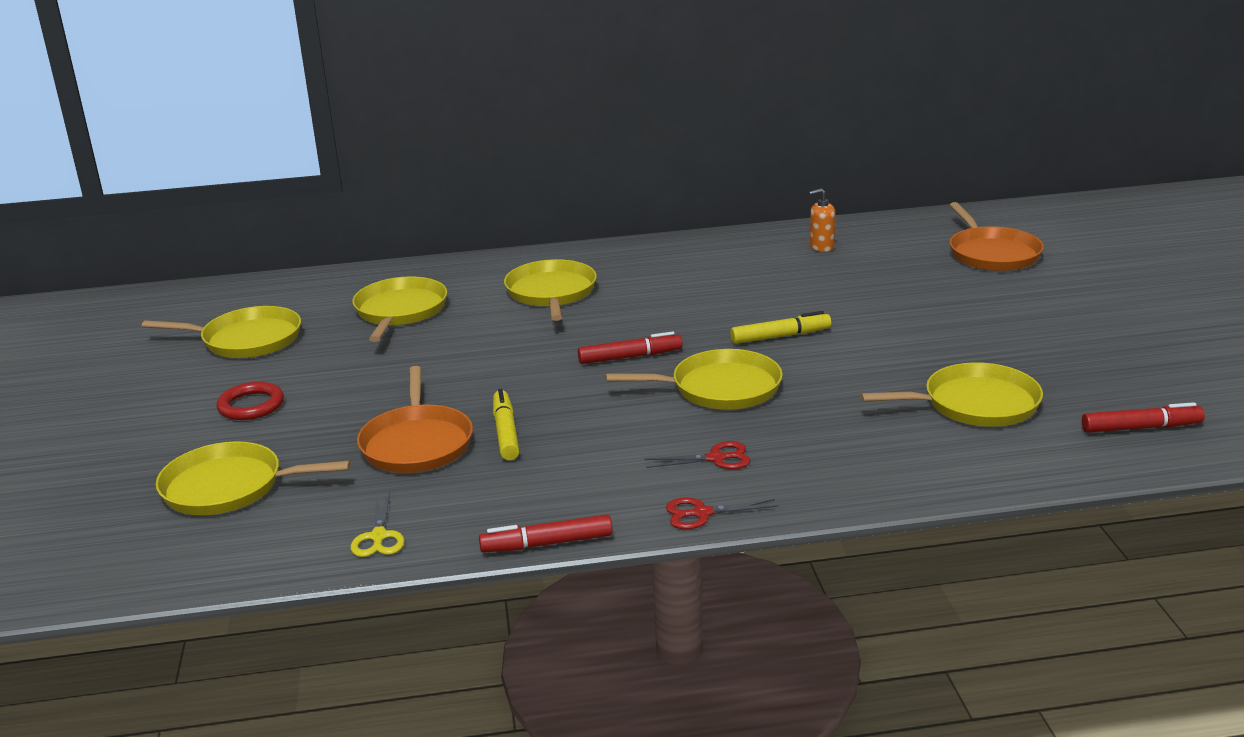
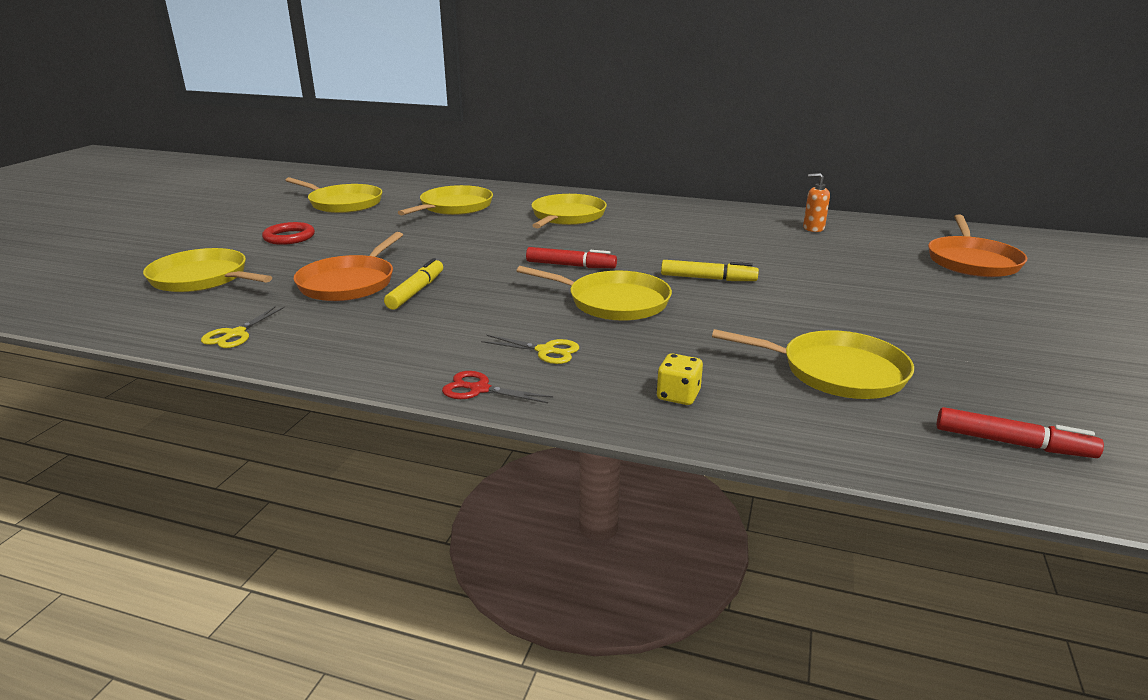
camera: 25 degrees right, 0 degrees up
(547, 544) = (334, 375): red marker -> none
(716, 458) = (545, 351): red scissors -> yellow scissors
(873, 465) = (678, 396): none -> yellow dice

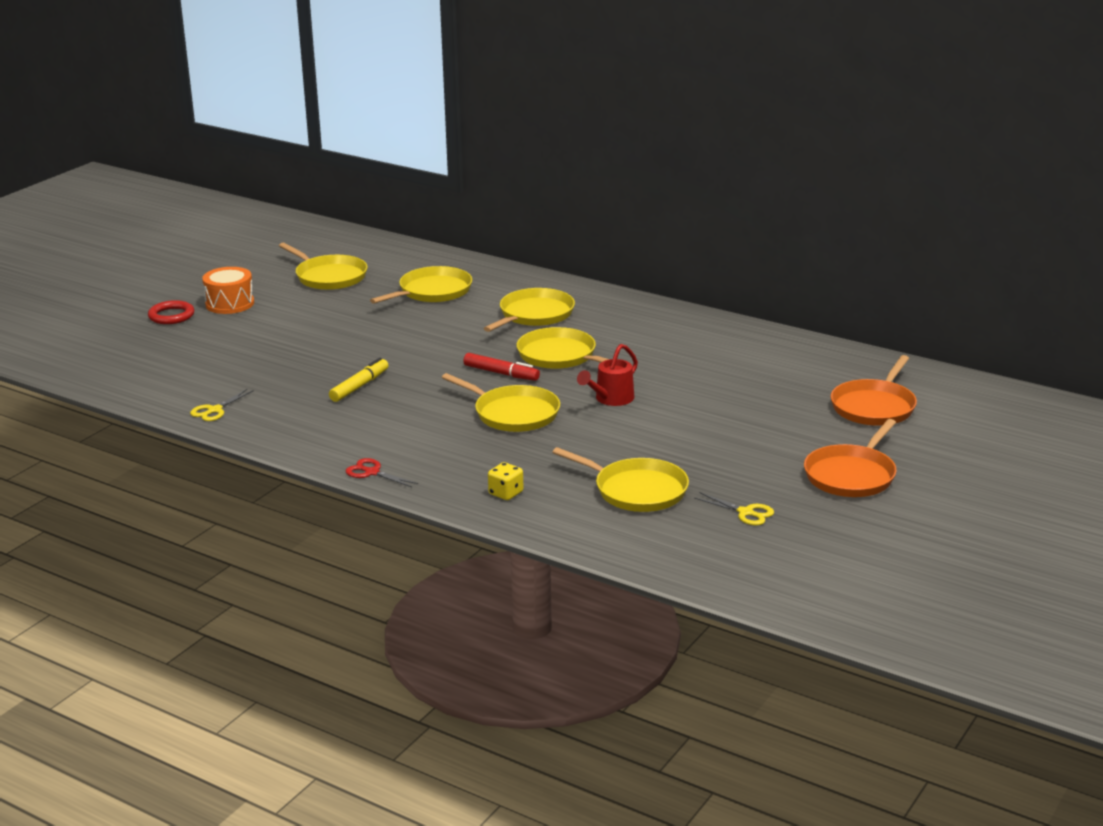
camera: 15 degrees right, 0 degrees up
(203, 278) = (194, 355): yellow pan -> yellow pan (560, 356)
(240, 230) = (230, 303): none -> orange drum
(289, 237) = (271, 316): red ring -> red ring (171, 316)
(349, 283) = (309, 372): orange pan -> orange pan (851, 475)
(545, 351) = (433, 449): yellow scissors -> yellow scissors (745, 513)
(707, 278) = (610, 399): yellow marker -> red watering can
(813, 228) = (764, 353): orange soap dispenser -> none
(1012, 443) = (704, 551): red marker -> none

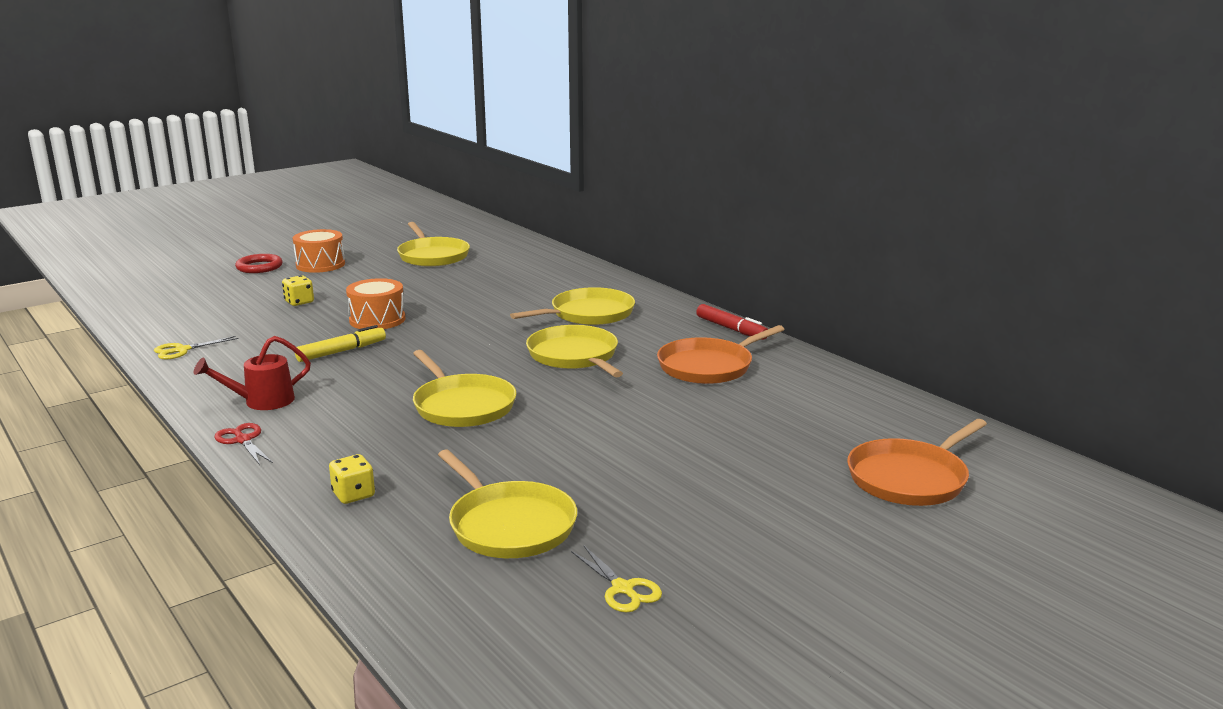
camera: 20 degrees right, 5 degrees down
(260, 346) = (299, 302): none -> yellow dice
(355, 351) = (377, 320): none -> orange drum
(432, 292) = (511, 280): yellow pan -> none
(501, 373) = (495, 363): red marker -> red marker (731, 329)
(610, 399) = (585, 410): red watering can -> red watering can (261, 402)
(851, 475) = (814, 566): orange pan -> orange pan (709, 366)

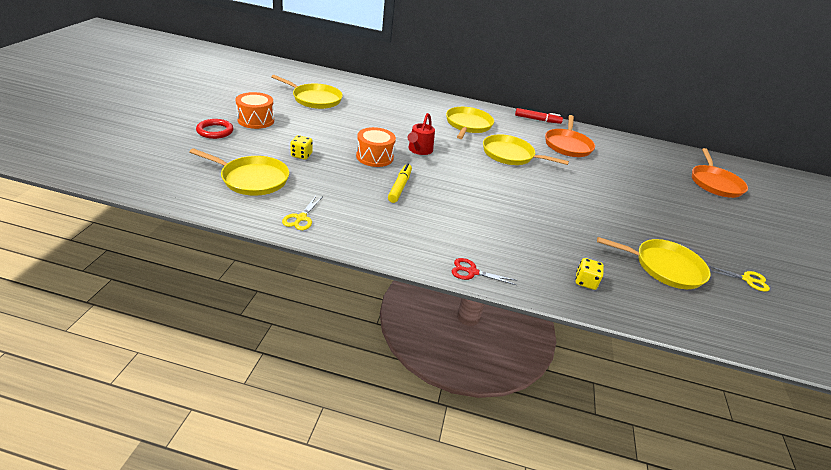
camera: 45 degrees left, 15 degrees up
(261, 402) = (428, 240): red watering can -> red watering can (419, 150)
(462, 406) = (523, 204): yellow pan -> yellow pan (252, 179)

